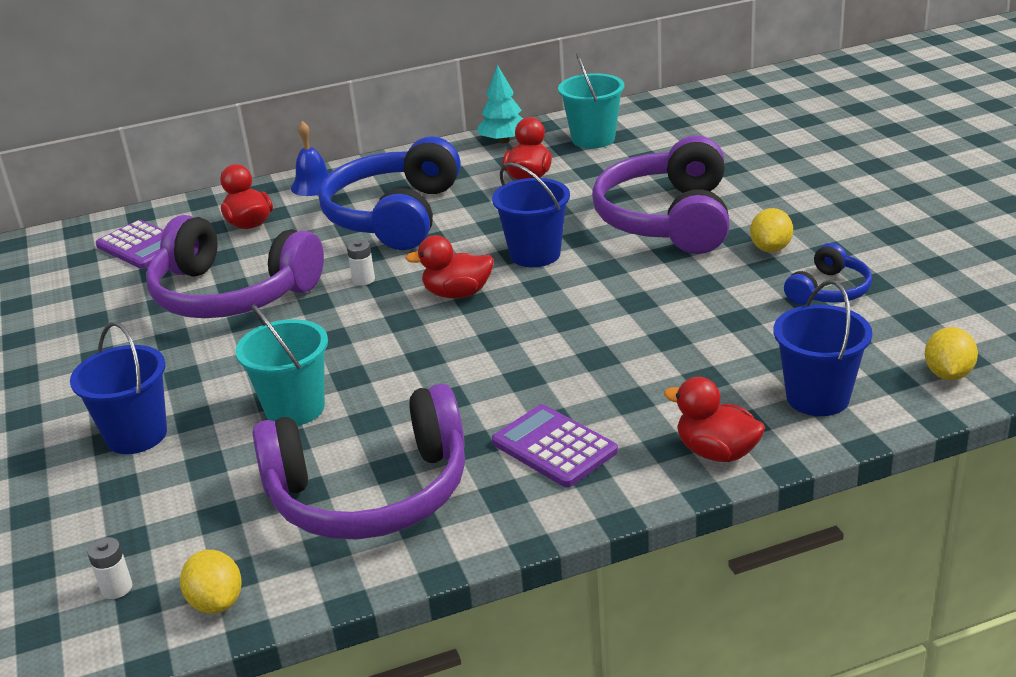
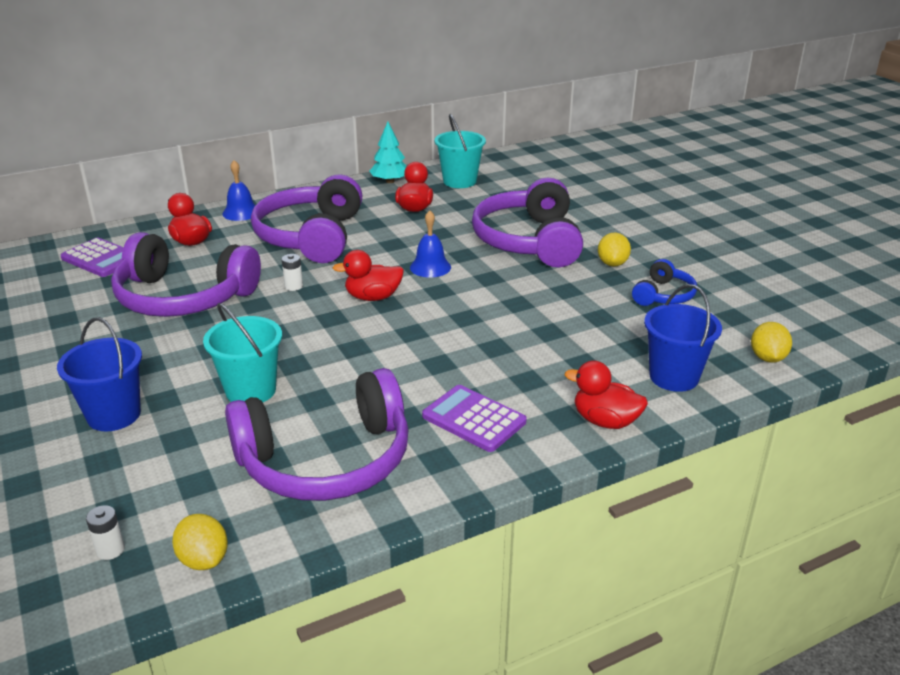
camera: 10 degrees left, 0 degrees up
(395, 216) = (312, 236): blue headphones -> purple headphones
(535, 254) = (430, 267): blue bucket -> blue bell

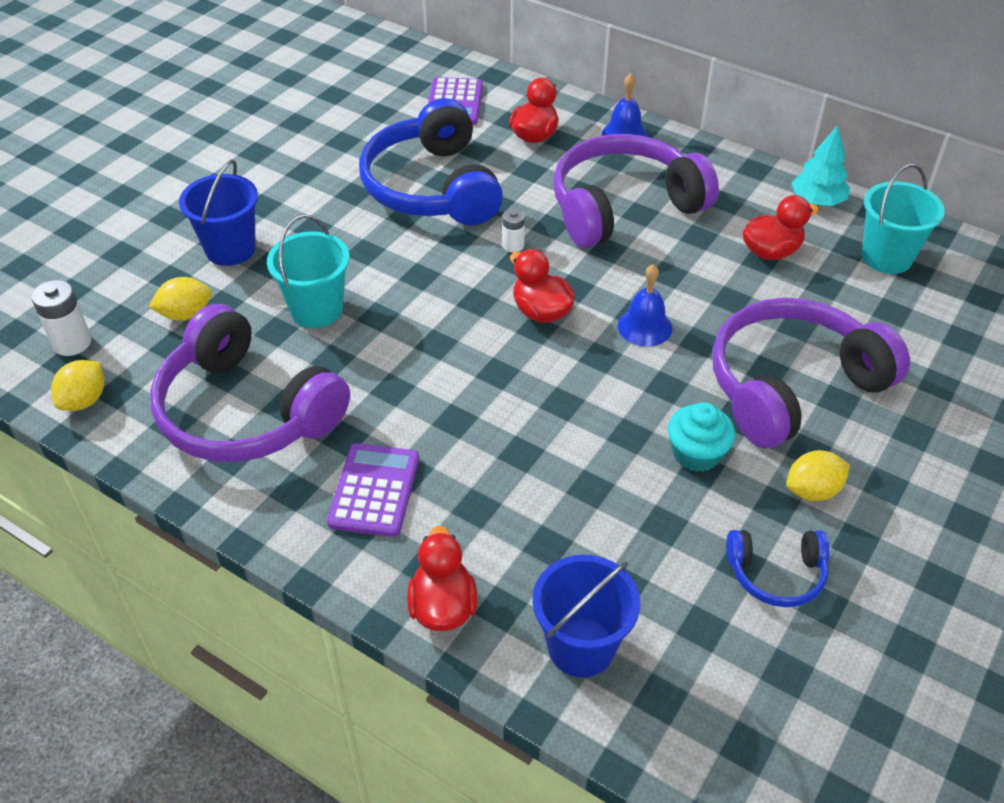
camera: 60 degrees right, 15 degrees up
(110, 550) = (72, 343): white battery -> white battery, size x1.62
(184, 297) = (433, 187): purple headphones -> blue headphones
(553, 287) = (696, 454): none -> turquoise cupcake
(767, 358) = (706, 743): yellow lemon -> yellow lemon (185, 314)

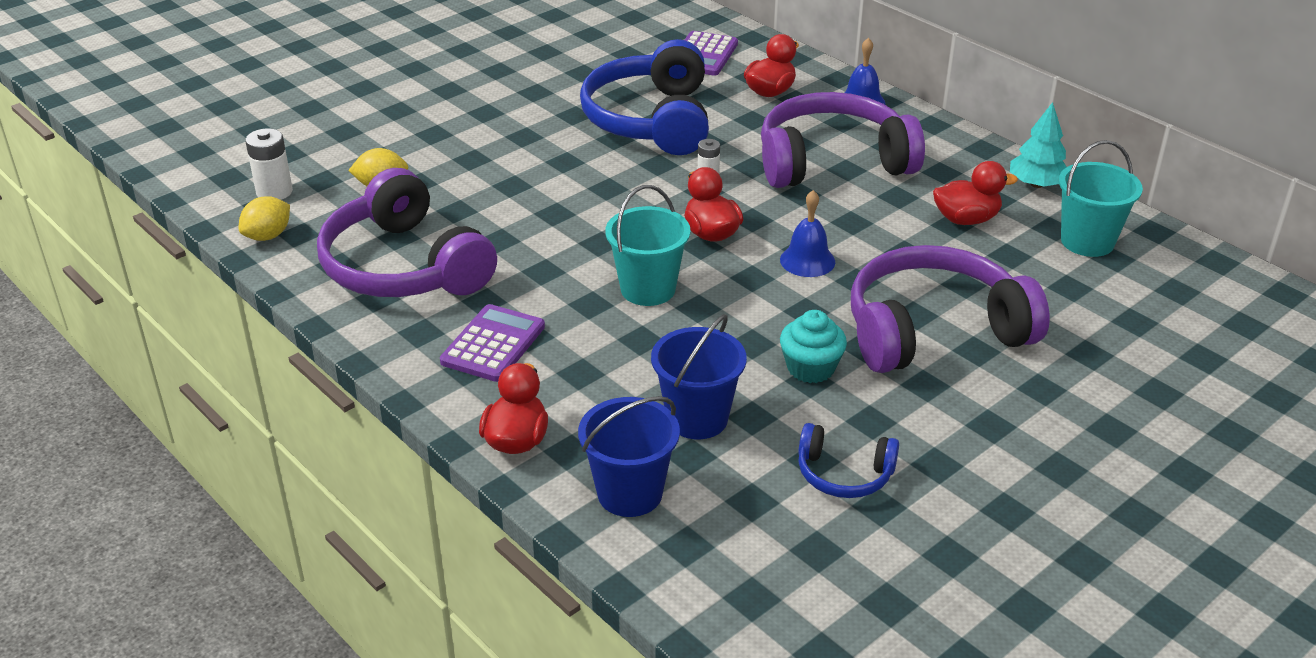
camera: 15 degrees right, 10 degrees down
(230, 249) = (442, 142): blue bucket -> blue bucket (697, 418)
(317, 310) = (500, 200): turquoise bucket -> turquoise bucket (648, 289)
(812, 490) = (913, 416): yellow lemon -> none

